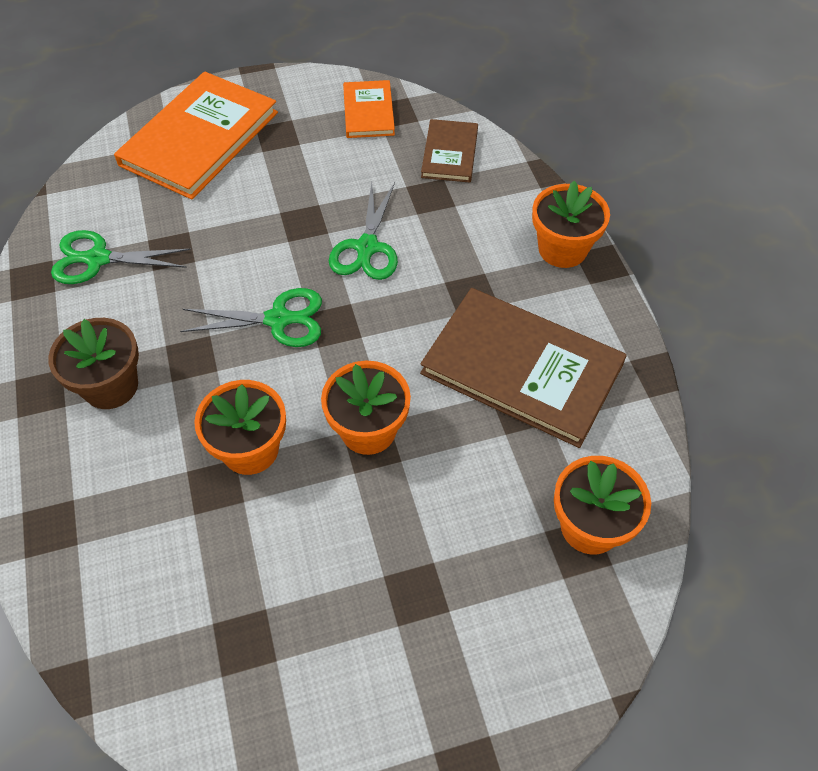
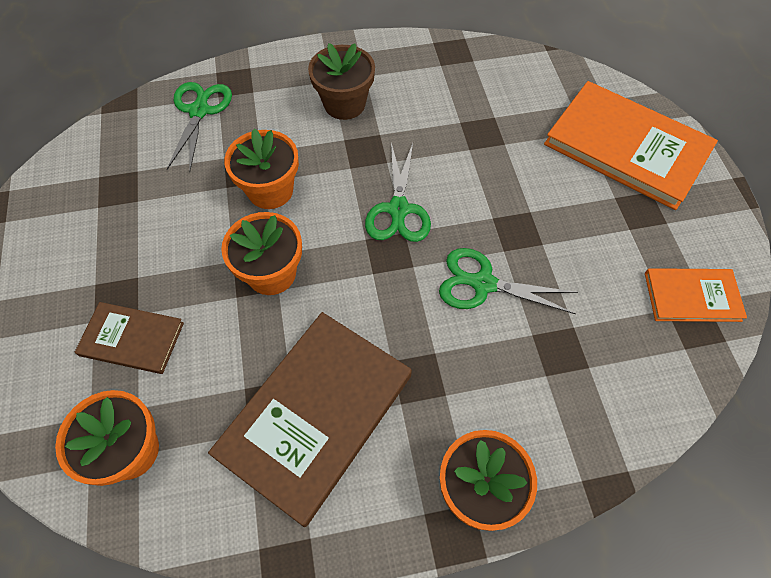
camera: 95 degrees right, 5 degrees up
(98, 259) = (473, 87): green scissors -> green scissors (199, 111)
(450, 153) = (631, 378): brown book -> brown book (132, 339)

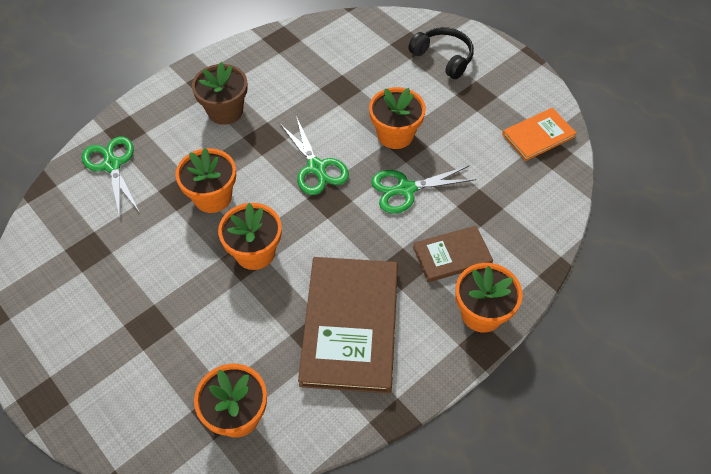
camera: 30 degrees left, 5 degrees down
(132, 339) = (183, 346): brown book -> brown book (452, 255)
(511, 213) = (395, 135): none -> orange flower pot
(626, 147) = (443, 58): orange book -> black headphones

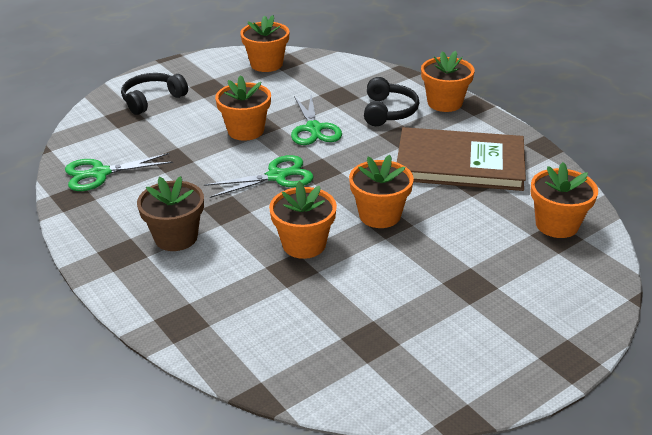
camera: 85 degrees left, 20 degrees down
(112, 165) = (238, 329): green scissors -> green scissors (100, 173)
(452, 255) = (388, 111): brown book -> black headphones
(538, 136) = (266, 64): orange book -> orange flower pot

